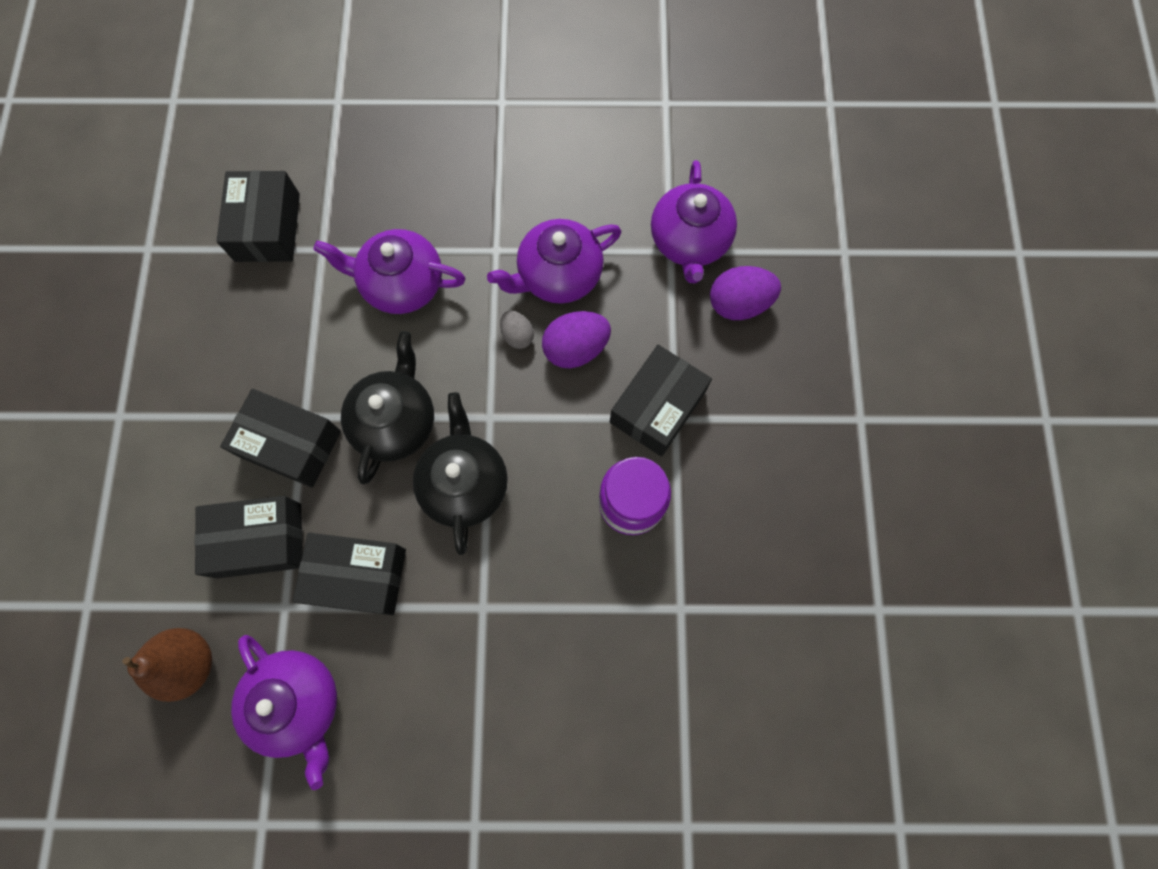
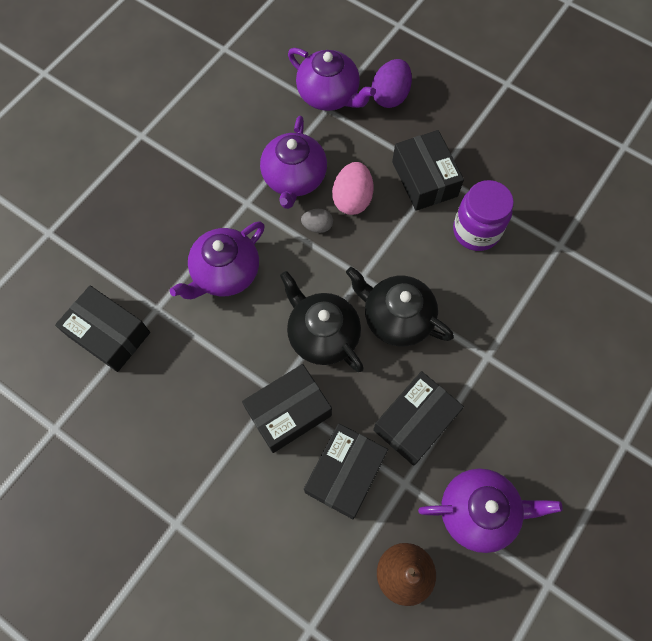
camera: 55 degrees left, 5 degrees down
(575, 349) = (352, 199): purple egg -> pink egg

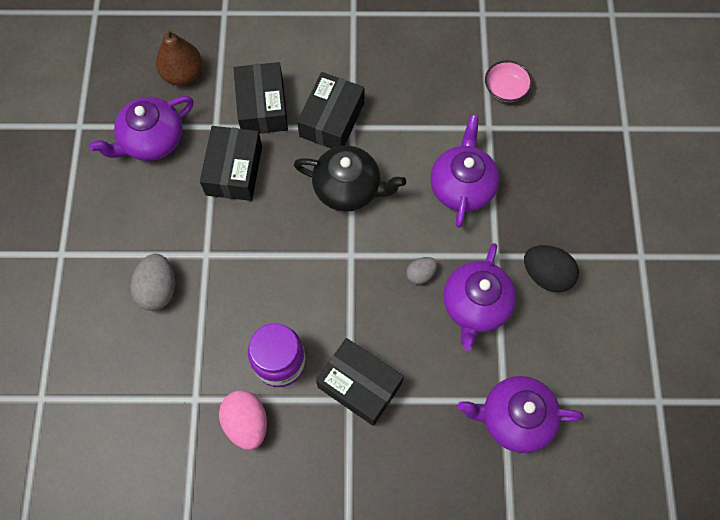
camera: 145 degrees right, 0 degrees up
(109, 334) = (505, 89): black box -> pink bowl
(222, 166) = (546, 275): none -> black egg
(294, 178) = (475, 305): purple teapot -> purple teapot turned 135 degrees counterclockwise
(352, 199) = (410, 320): pink egg -> pink egg (246, 423)
(390, 96) = (456, 459): purple egg -> none
(396, 318) = (299, 239): black teapot -> none
(547, 352) = (158, 289): none -> grey egg

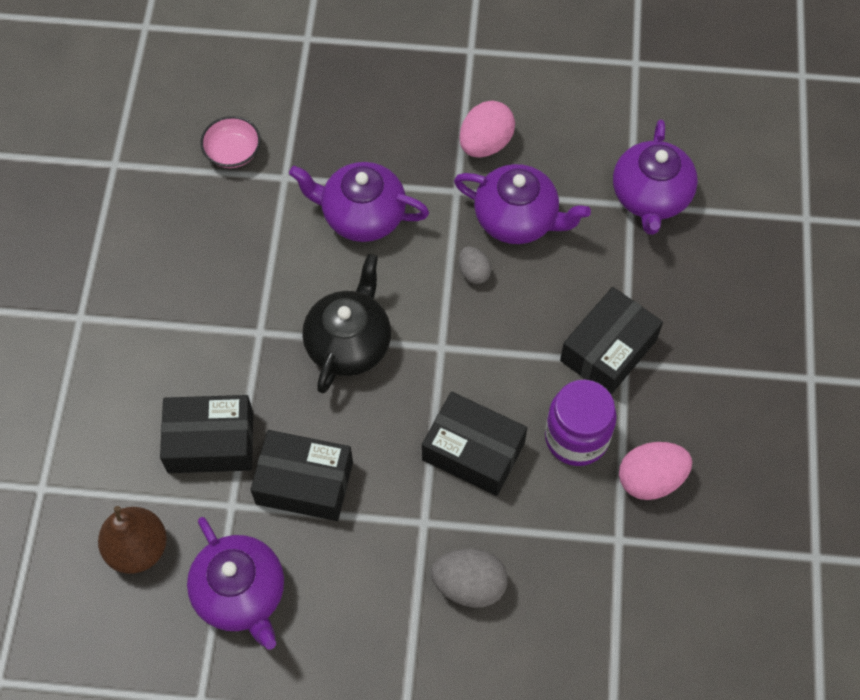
camera: 85 degrees left, 5 degrees down
(332, 120) = (245, 356): black box -> black box (473, 451)
(546, 275) = (485, 144): black egg -> pink egg

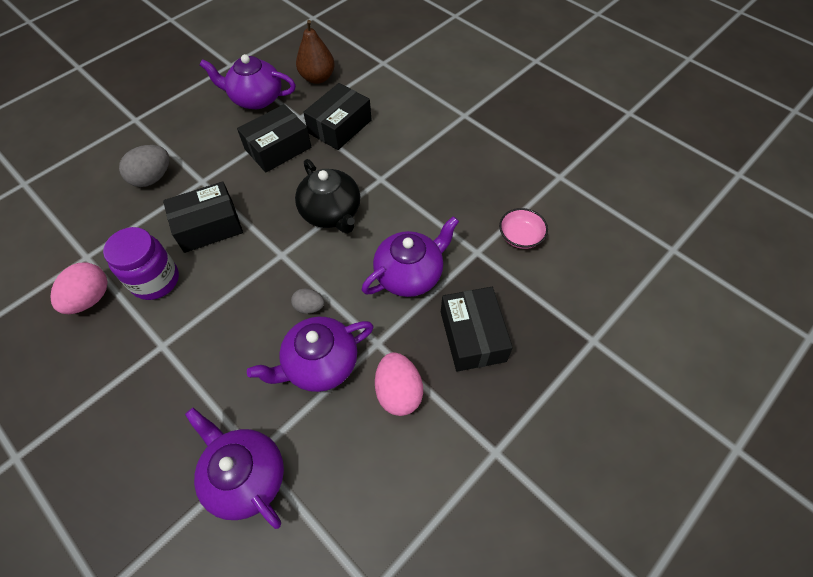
camera: 130 degrees right, 5 degrees down
(608, 350) = (179, 342): black box -> black box (472, 336)

